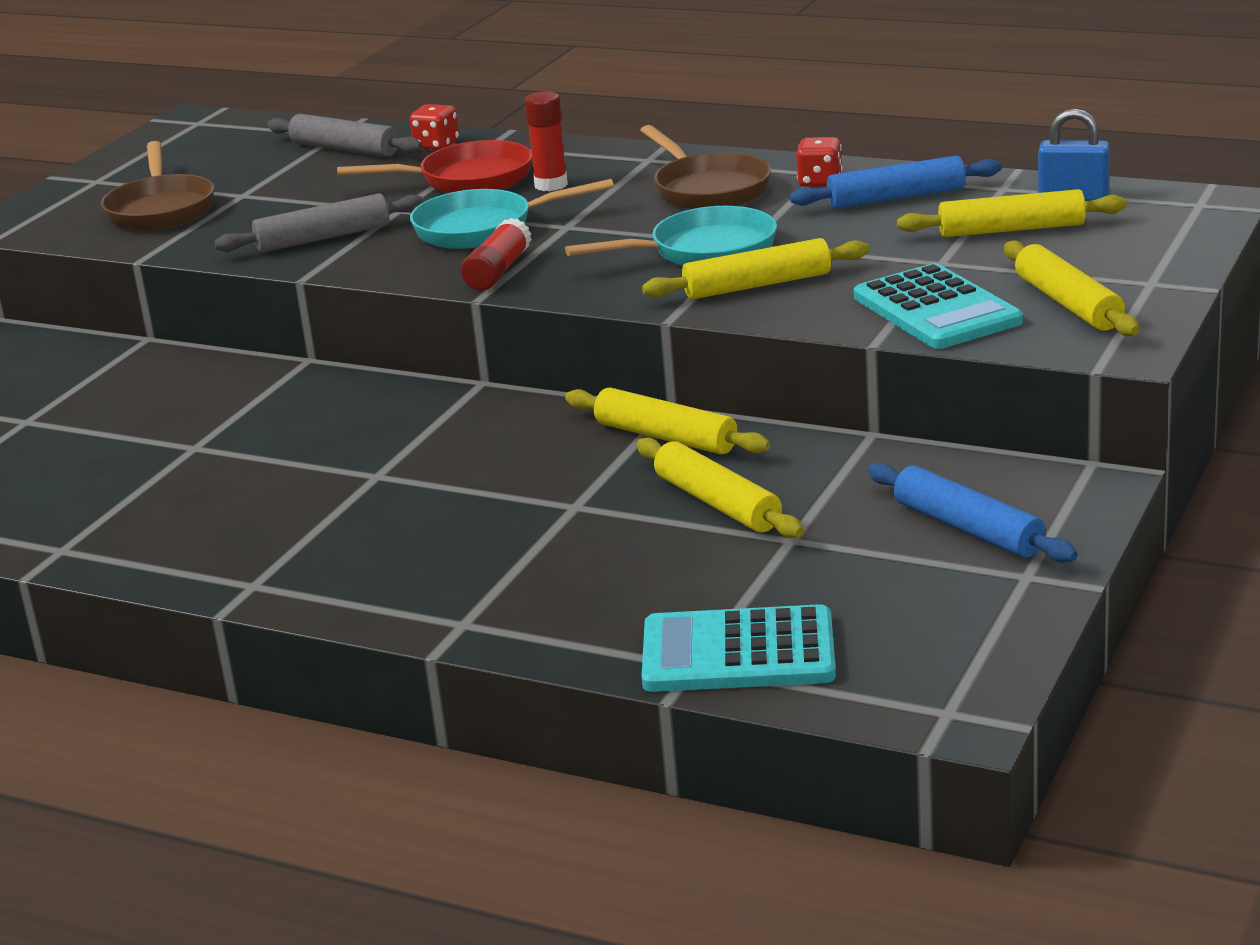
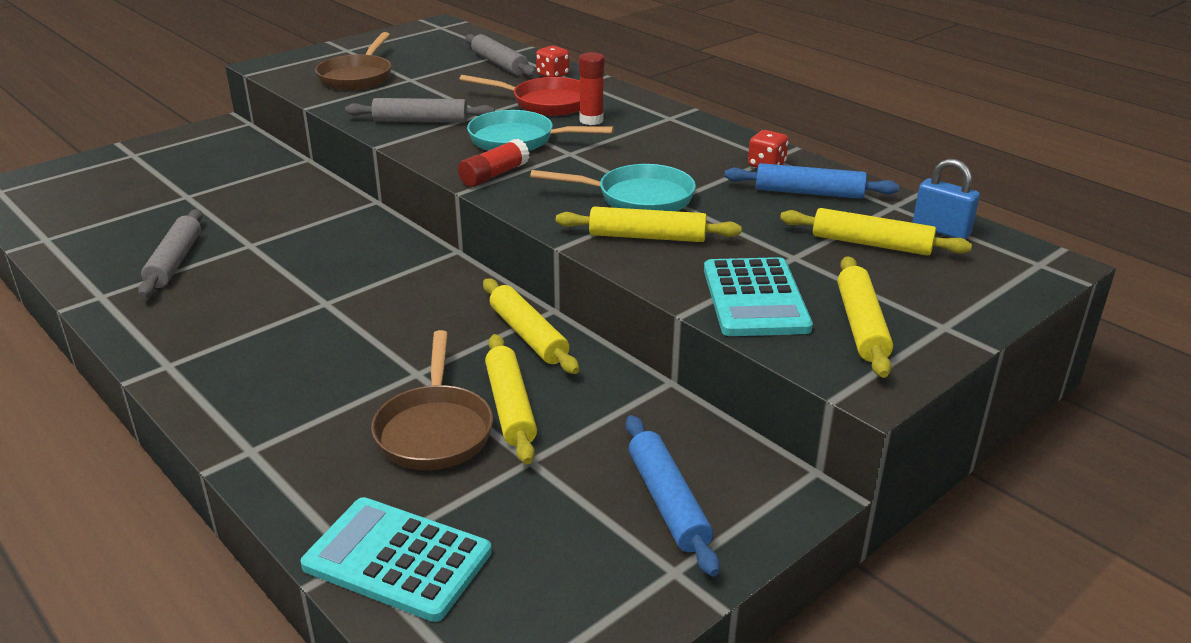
camera: 20 degrees right, 5 degrees up
(114, 490) = (175, 262): none -> grey rolling pin
(707, 189) = (686, 150): brown pan -> brown pan (434, 430)

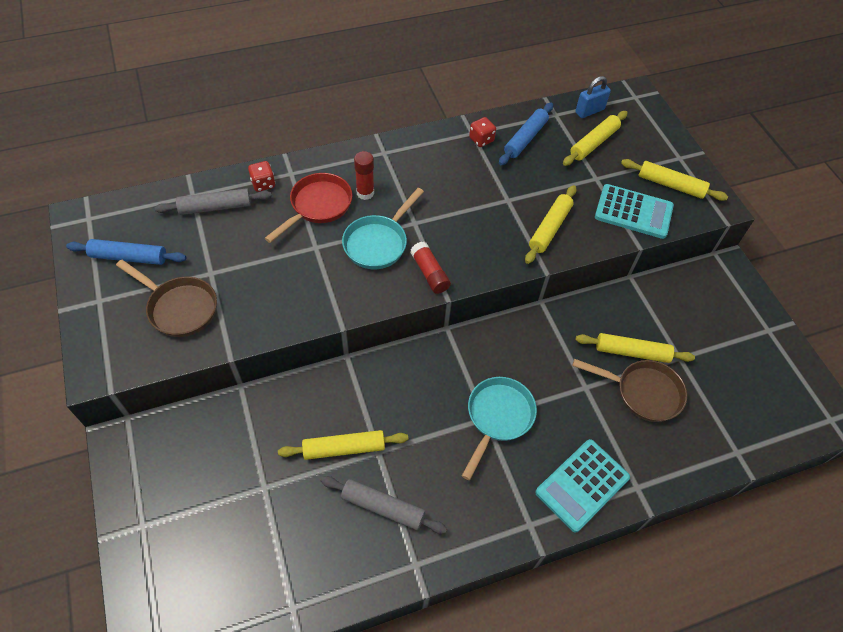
camera: 70 degrees left, 25 degrees up
(397, 559) = (741, 434): turquoise calculator -> turquoise calculator (582, 485)
(420, 121) = (308, 289): grey rolling pin -> none
(528, 335) = (564, 322): yellow rolling pin -> yellow rolling pin (344, 448)
(637, 198) = (498, 214): turquoise pan -> turquoise pan (498, 418)
(667, 502) = (724, 315): blue rolling pin -> blue rolling pin (129, 257)

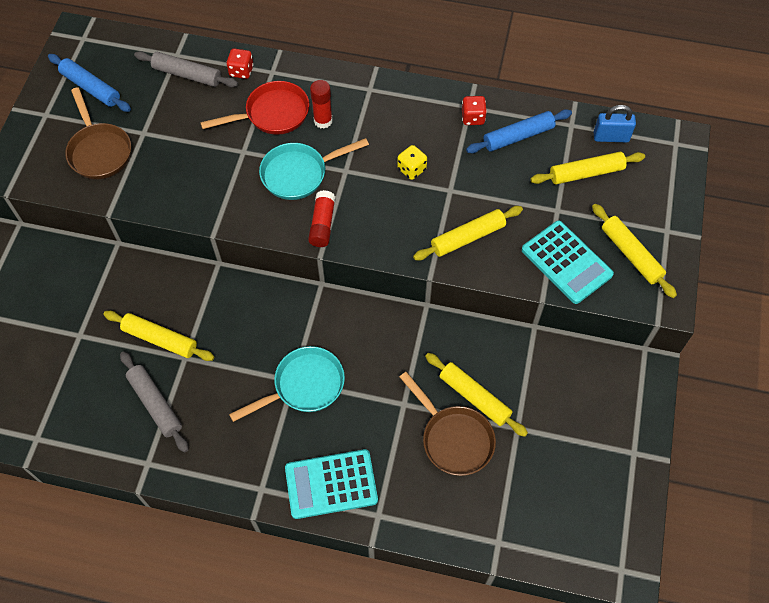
camera: 35 degrees right, 5 degrees up
(466, 198) = (411, 169): none -> yellow dice

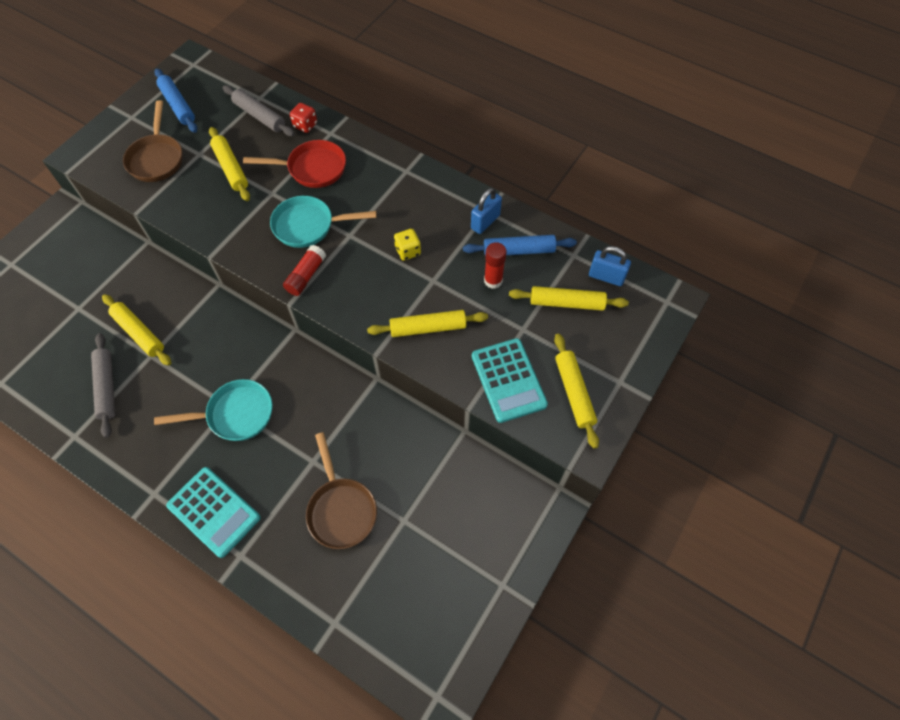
camera: 20 degrees right, 0 degrees up
(323, 121) = (352, 186): red glue stick -> red glue stick (493, 281)
(331, 484) = (214, 511): turquoise calculator -> turquoise calculator turned 150 degrees counterclockwise
(473, 118) = (485, 222): red dice -> blue padlock
(474, 397) = (378, 477): yellow rolling pin -> yellow rolling pin (231, 168)

